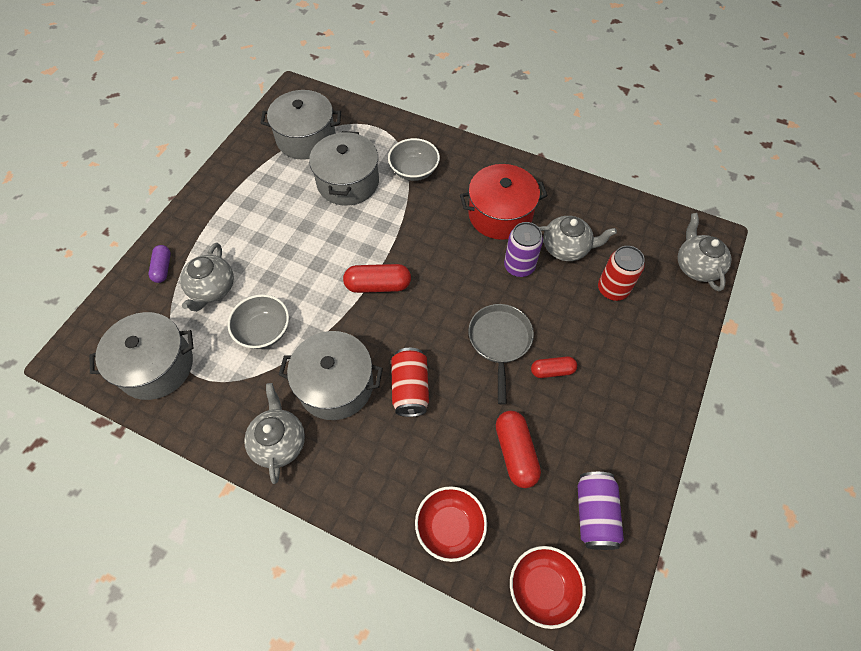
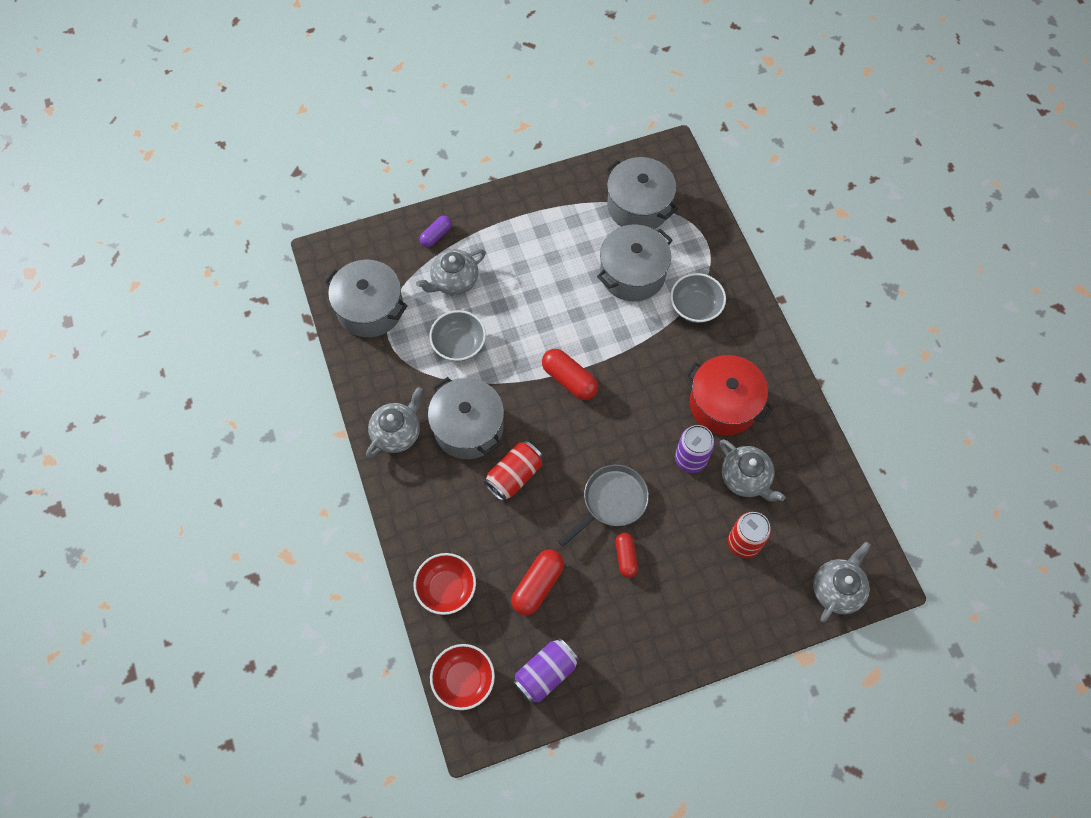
camera: 45 degrees right, 5 degrees up
(552, 370) = (626, 557): red capsule -> red capsule turned 45 degrees clockwise

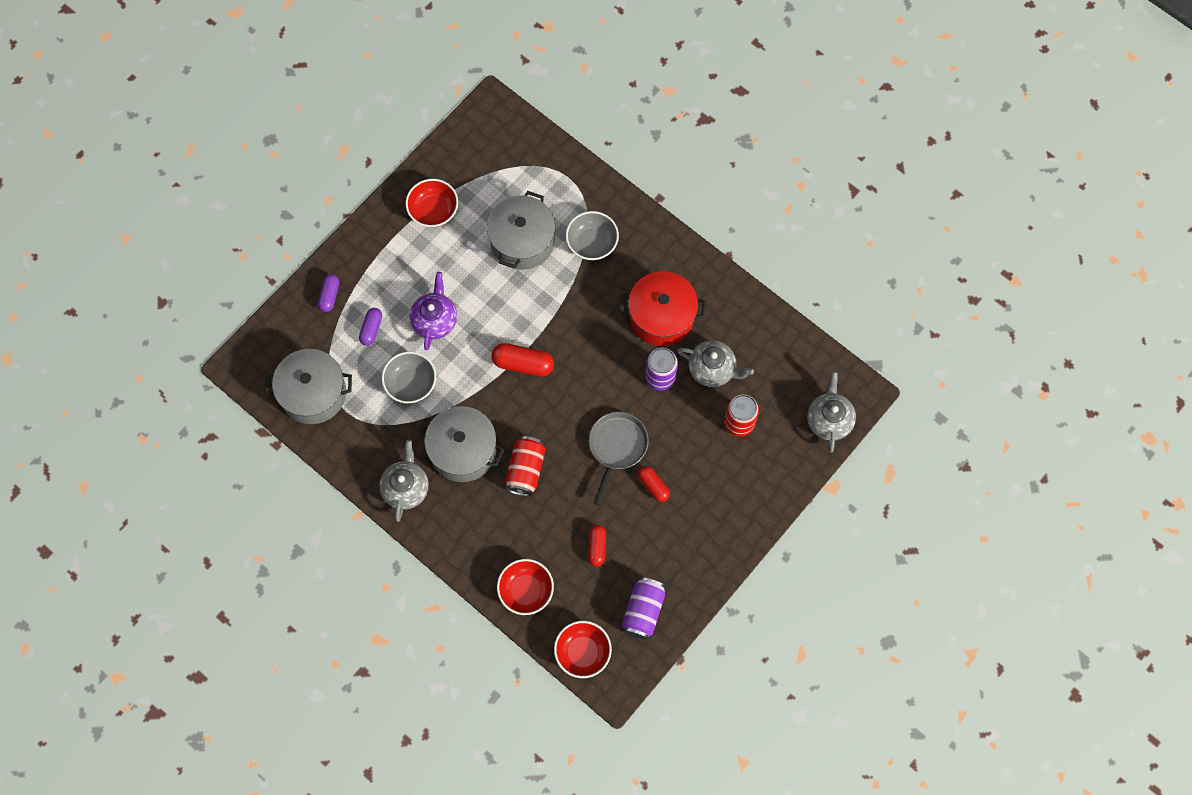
camera: 30 degrees left, 5 degrees up
(454, 281) = (371, 329): grey teapot -> purple capsule
(513, 301) = (435, 320): none -> purple teapot
(537, 585) = (597, 547): red capsule -> red capsule, size x0.64
(569, 210) = (433, 210): none -> red bowl
(638, 206) = (492, 175): grey pot -> none

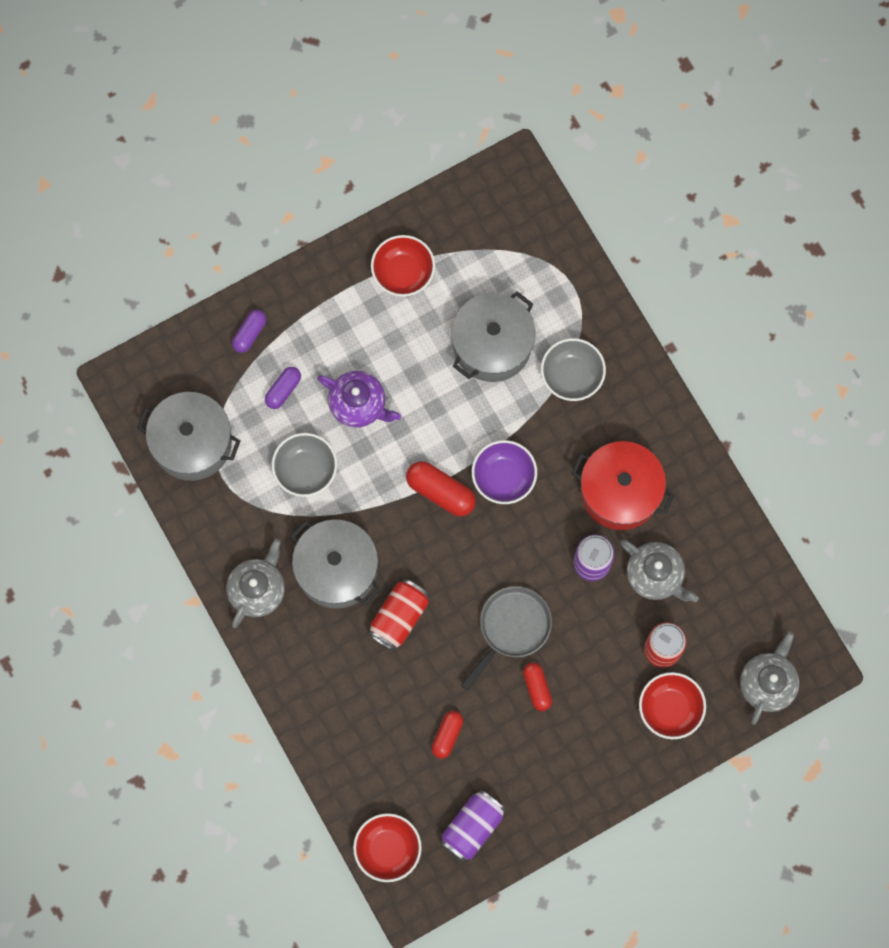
camera: 20 degrees right, 5 degrees up
(435, 320) = (359, 404): purple teapot -> purple teapot turned 90 degrees clockwise
(526, 591) = (350, 756): red bowl -> red bowl (670, 708)
(568, 336) = (503, 477): none -> purple bowl

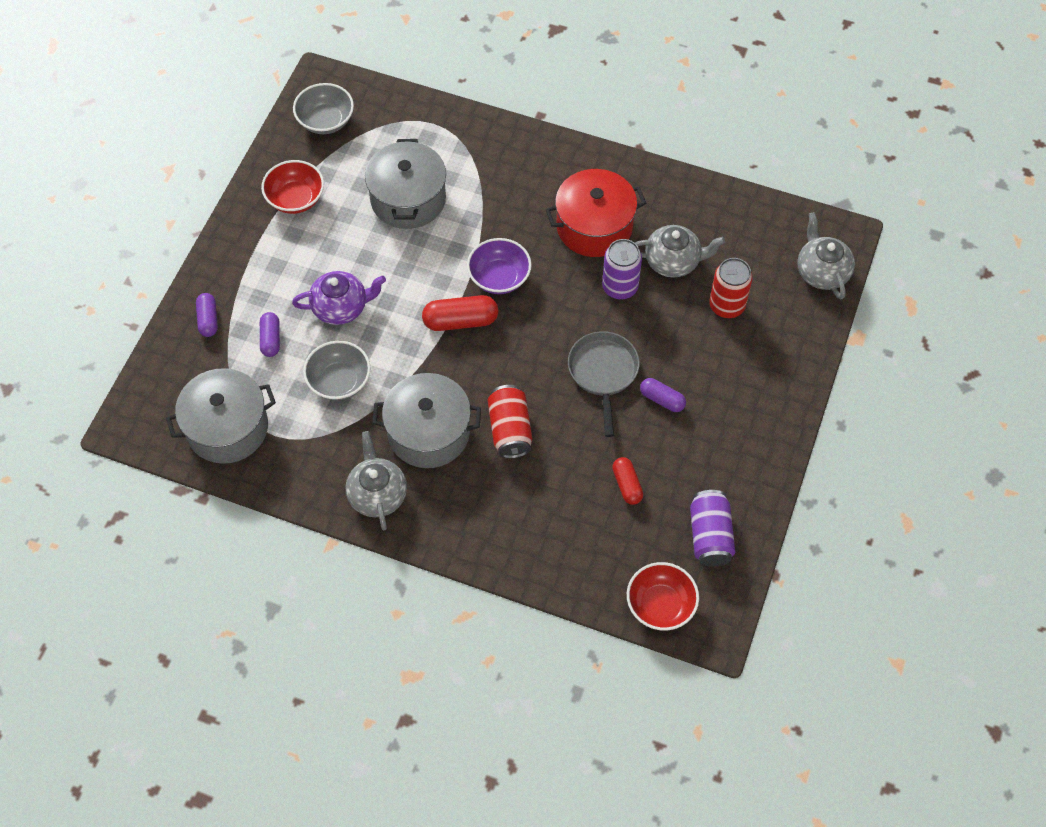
camera: 40 degrees left, 15 degrees down
(537, 688) = (662, 399): red capsule -> purple capsule
(572, 375) = (486, 178): grey bowl -> grey bowl (325, 121)
(670, 708) = (772, 340): red bowl -> none

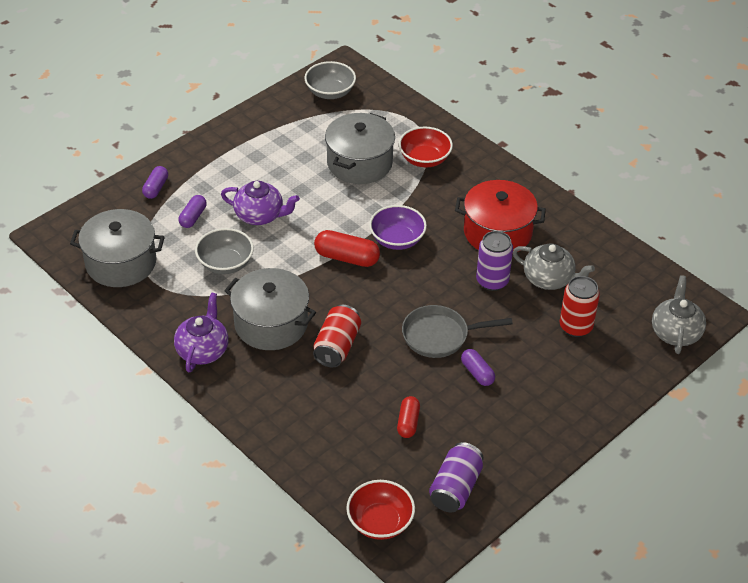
camera: 25 degrees right, 15 degrees down
(295, 199) = (274, 134): red bowl -> red bowl (424, 159)
(377, 494) = (203, 350): grey teapot -> purple teapot
(603, 373) = (439, 336): grey pan -> grey pan turned 120 degrees counterclockwise

